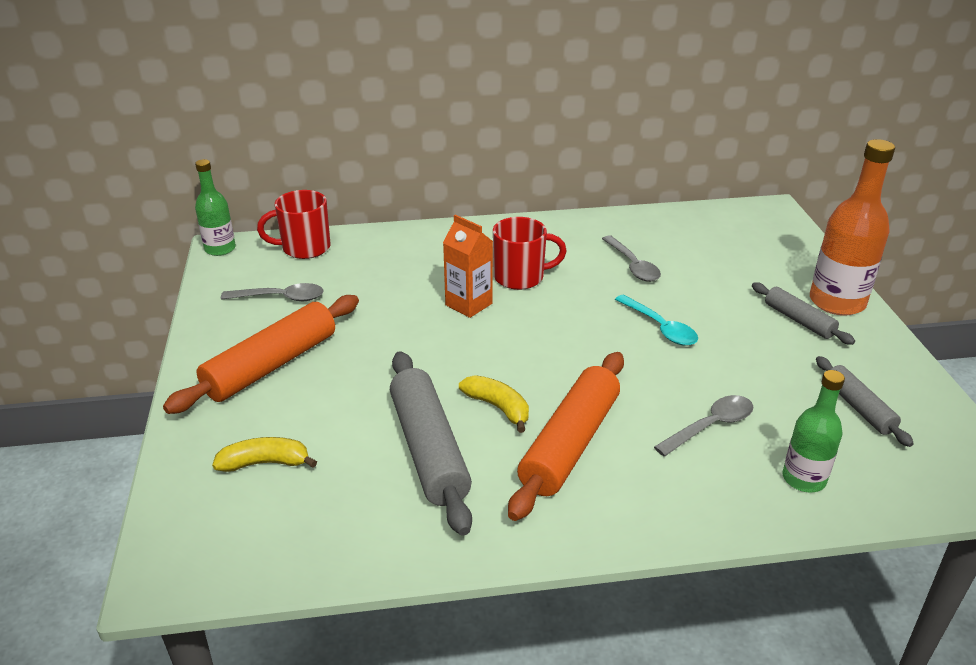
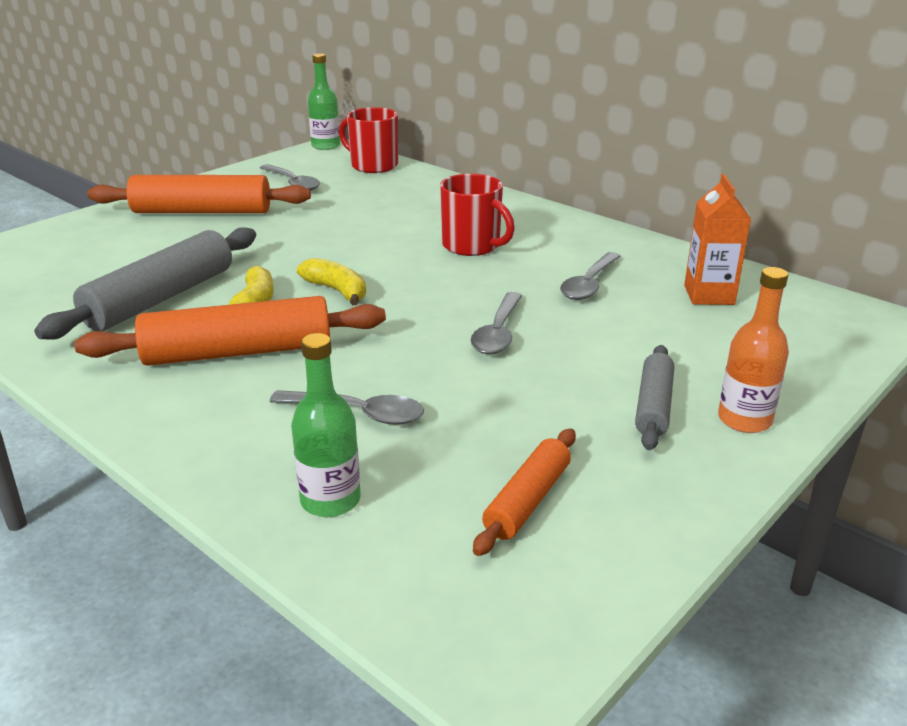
camera: 50 degrees right, 5 degrees down
(265, 463) = (81, 252): yellow banana -> yellow banana (337, 290)
(468, 304) = (392, 242): orange carton -> orange carton (709, 295)
(660, 327) = (498, 332): turquoise spoon -> grey spoon
(837, 302) = (744, 420): orange bottle -> orange bottle, size x0.61
(858, 408) = (527, 500): grey rolling pin -> orange rolling pin

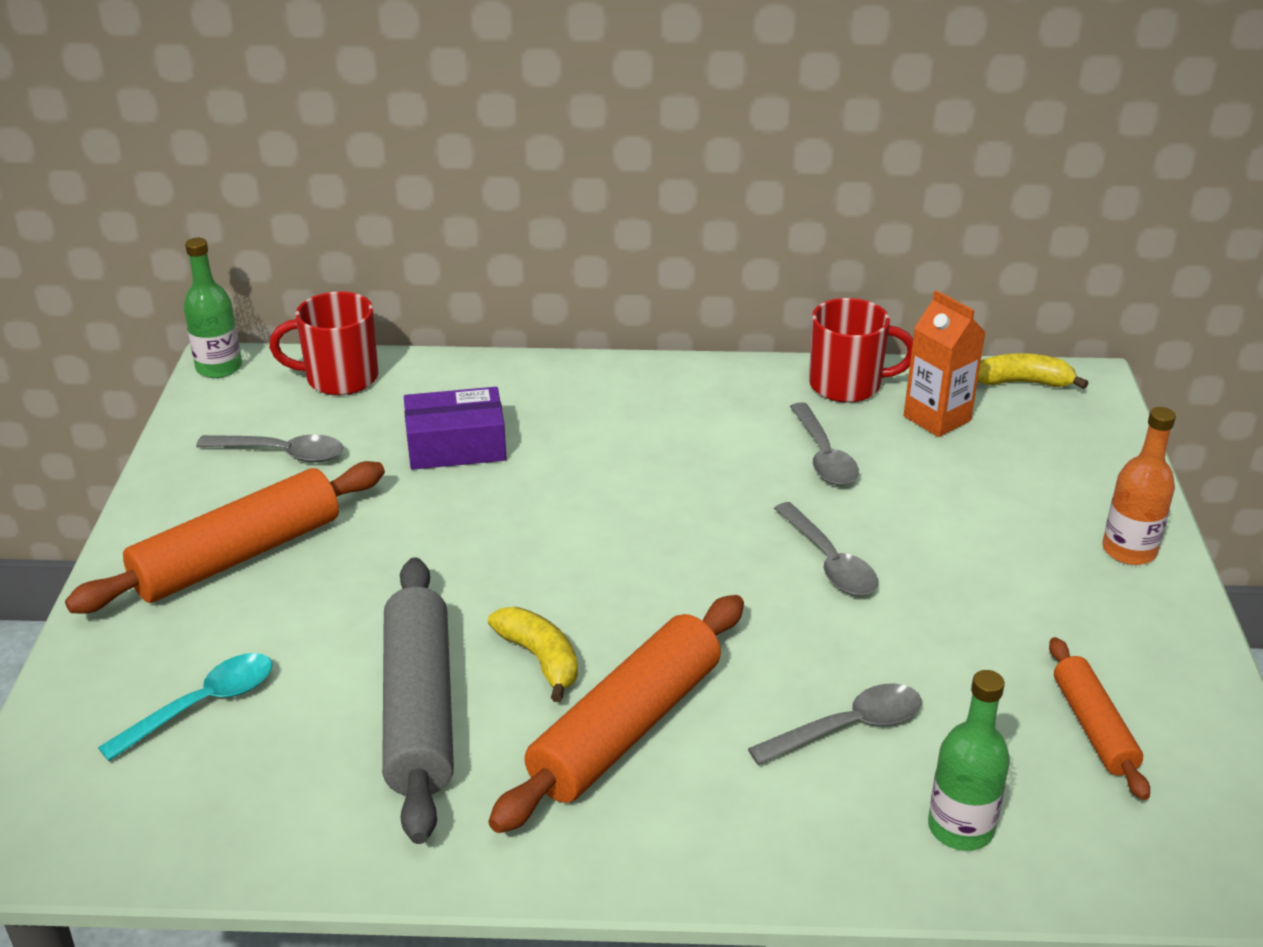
camera: 40 degrees left, 5 degrees up
(84, 256) = (202, 705): none -> turquoise spoon
(337, 290) = (599, 592): yellow banana -> yellow banana (1023, 382)
(379, 207) = (456, 446): none -> purple box
(472, 246) = (644, 457): red mug -> red mug (847, 385)
(653, 406) = (1054, 574): grey rolling pin -> none

